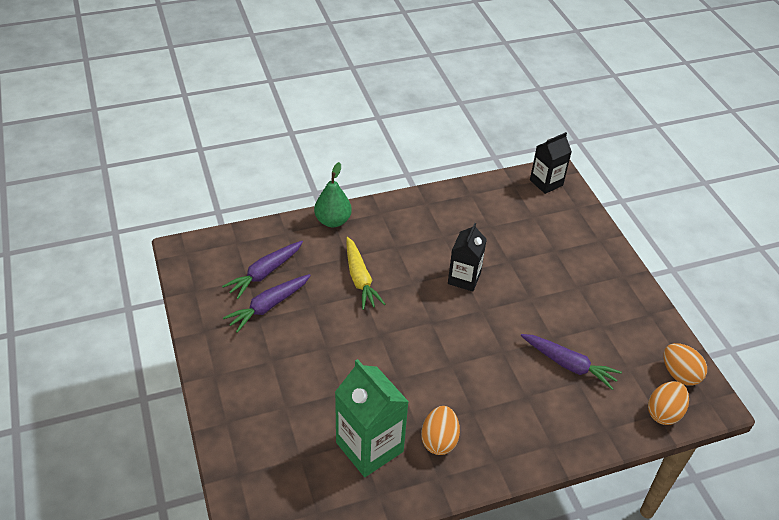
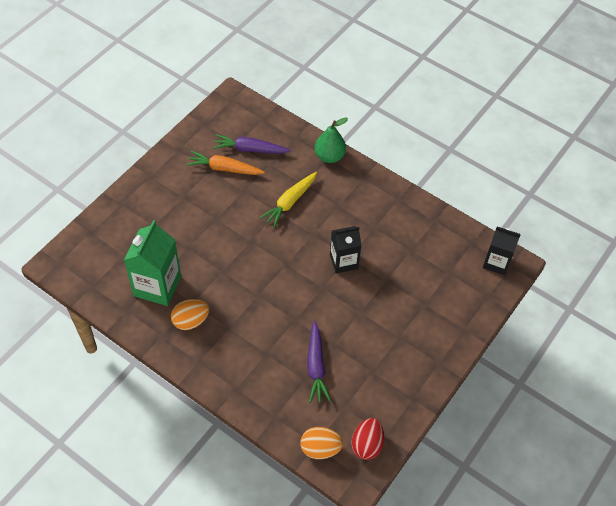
camera: 55 degrees right, 10 degrees up
(268, 306) = (224, 168): purple carrot -> orange carrot
(679, 374) = (367, 445): orange egg -> red egg

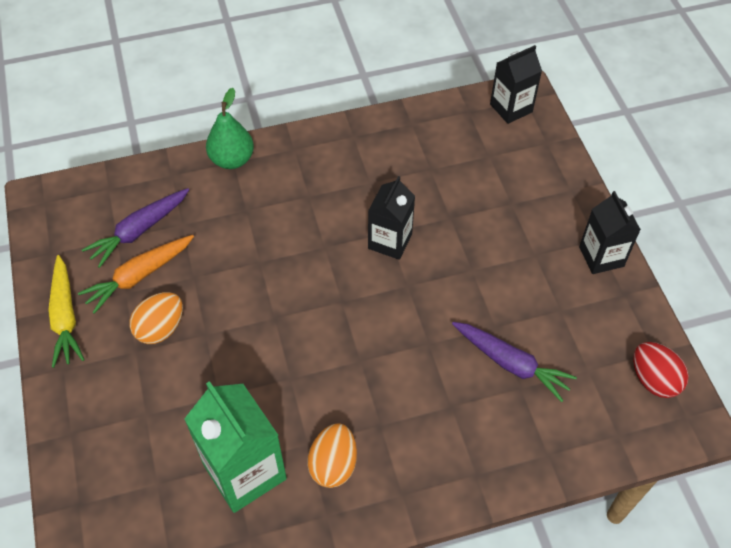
camera: 50 degrees left, 0 degrees up
(290, 202) = (257, 240): yellow carrot -> yellow carrot (65, 317)
(320, 448) = (626, 433): orange egg -> orange egg (161, 328)
(429, 372) = (601, 256): none -> black carton

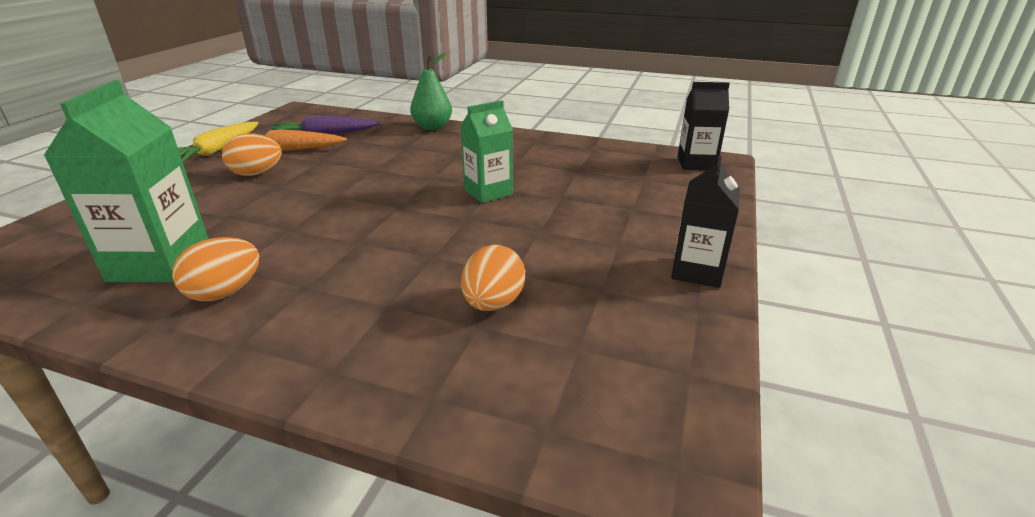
camera: 35 degrees right, 25 degrees down
(390, 241) = (488, 192): black carton -> green carton
(511, 363) = (493, 303): purple carrot -> orange egg
(653, 380) = (661, 399): red egg -> none

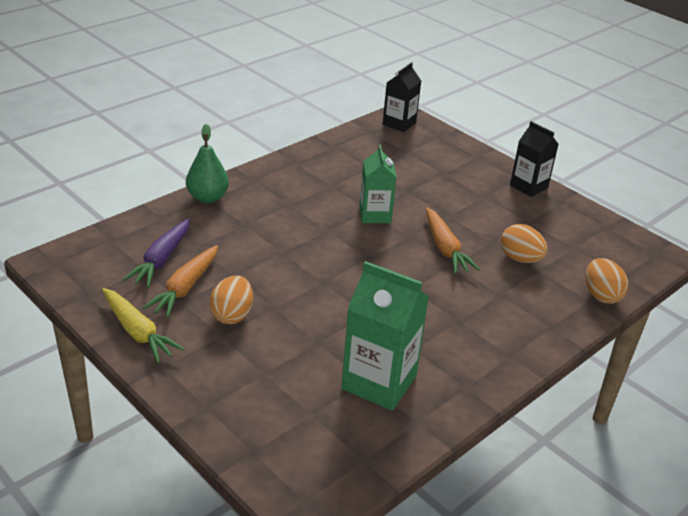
camera: 65 degrees left, 5 degrees up
(225, 292) = (444, 355): orange egg -> orange egg (601, 295)
(463, 244) = (445, 248): none -> orange carrot

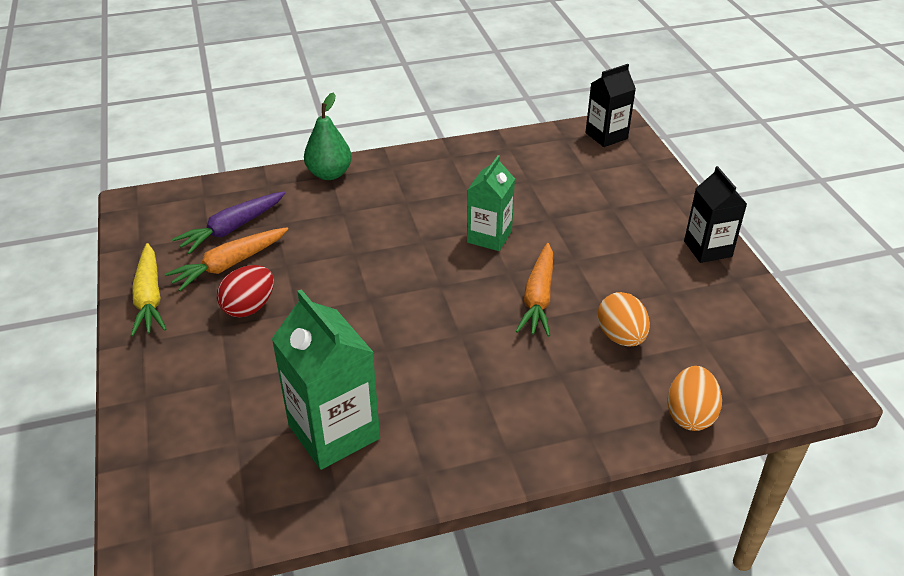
camera: 30 degrees right, 5 degrees up
(232, 315) = (249, 307): orange egg -> red egg

